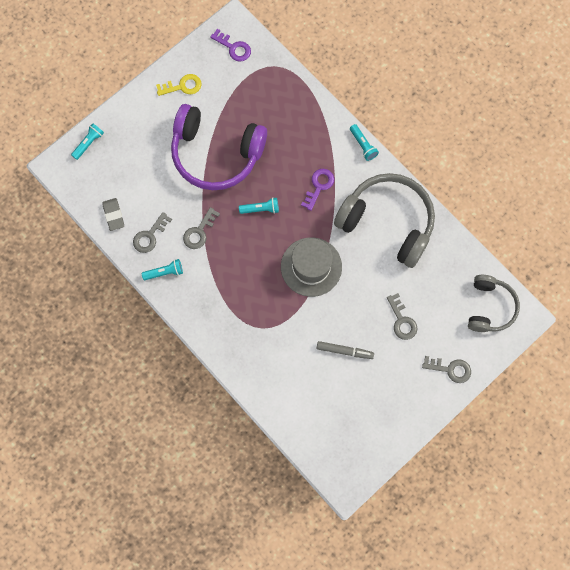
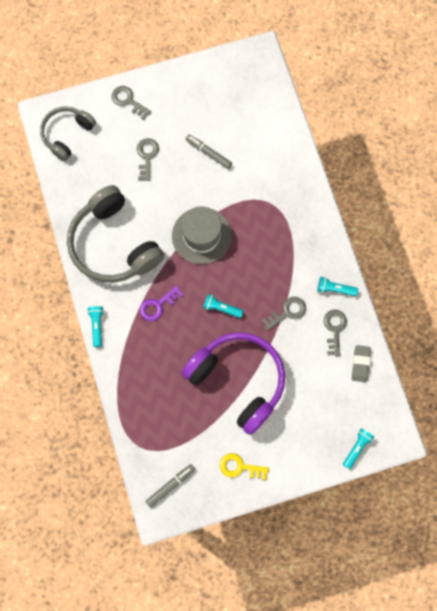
camera: 155 degrees left, 0 degrees up
(88, 143) = (357, 448): turquoise flashlight -> turquoise flashlight turned 150 degrees clockwise
(150, 236) = (334, 329): grey key -> grey key turned 60 degrees counterclockwise
(234, 48) = (170, 486): purple key -> grey marker

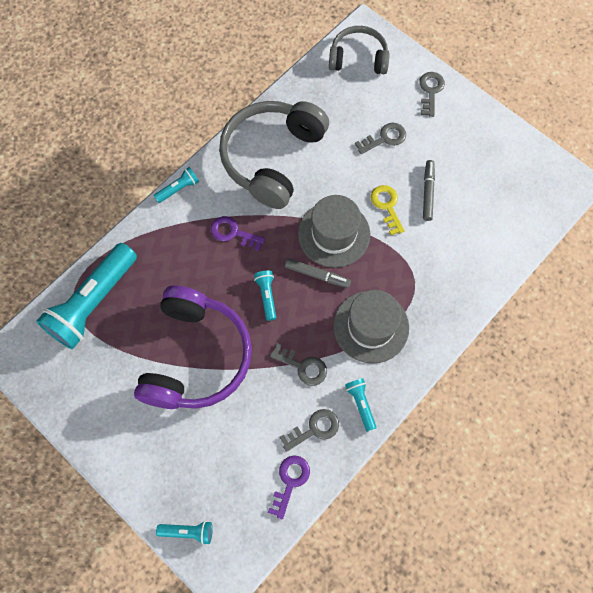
camera: 60 degrees right, 5 degrees down
(153, 434) = (93, 302): none -> turquoise flashlight
(170, 486) = (45, 349): grey marker -> grey marker (317, 275)
(240, 467) = (100, 410): yellow key -> yellow key (387, 206)
(285, 251) = (371, 326): none -> grey hat
(360, 364) = (290, 481): grey eraser -> purple key

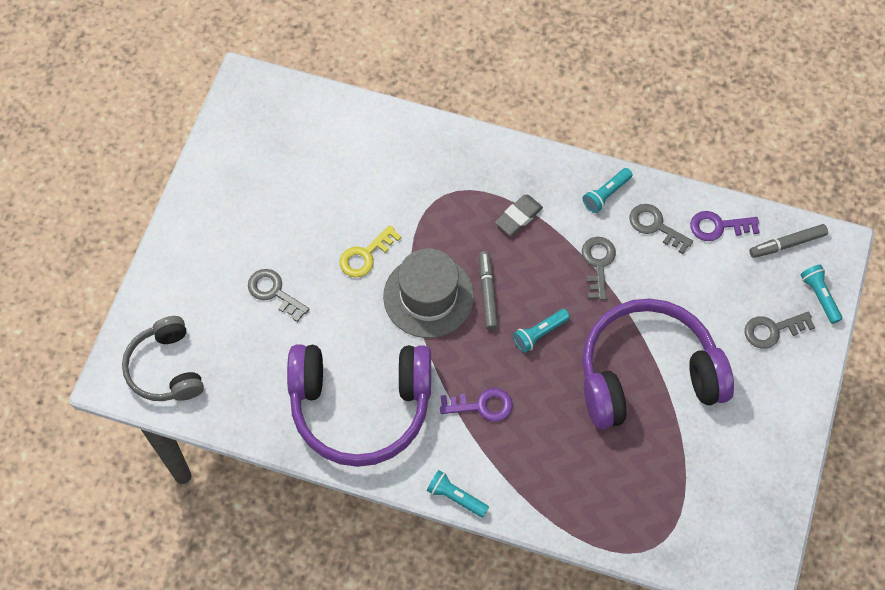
camera: 115 degrees left, 5 degrees down
(93, 302) = (648, 518): turquoise flashlight -> none
(233, 233) = (482, 405): purple key -> purple key turned 90 degrees counterclockwise
(272, 158) = (360, 407): grey headphones -> purple headphones
(371, 326) = (518, 217): grey hat -> grey eraser
(428, 192) = (327, 220): grey marker -> grey marker (787, 244)
(430, 91) = (182, 267): grey key -> grey key (772, 330)

